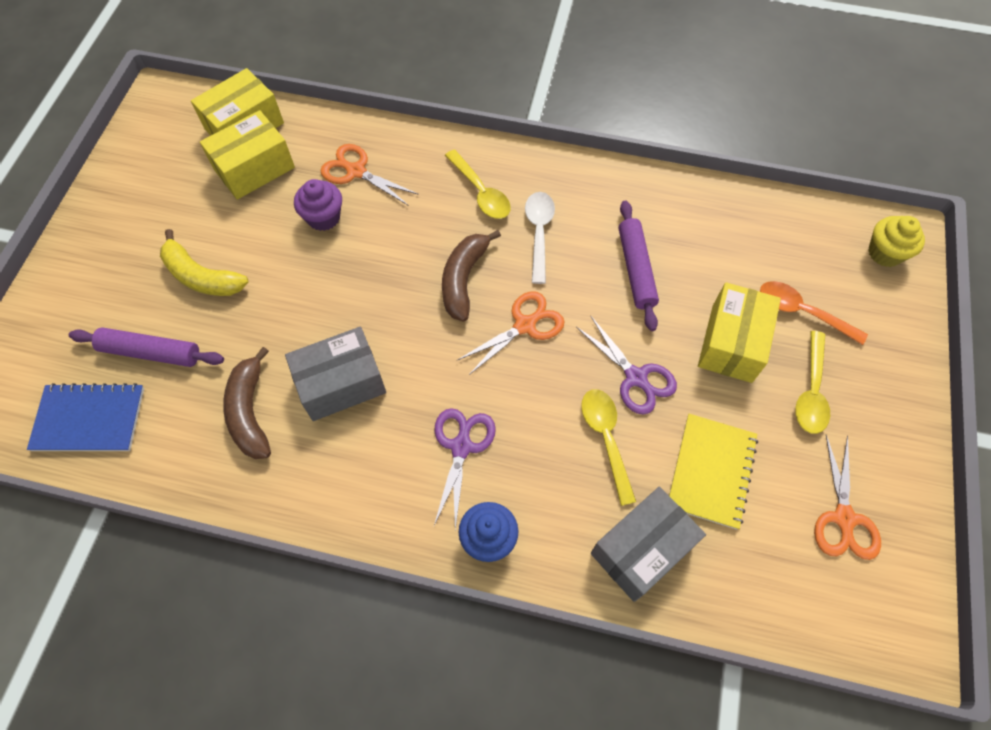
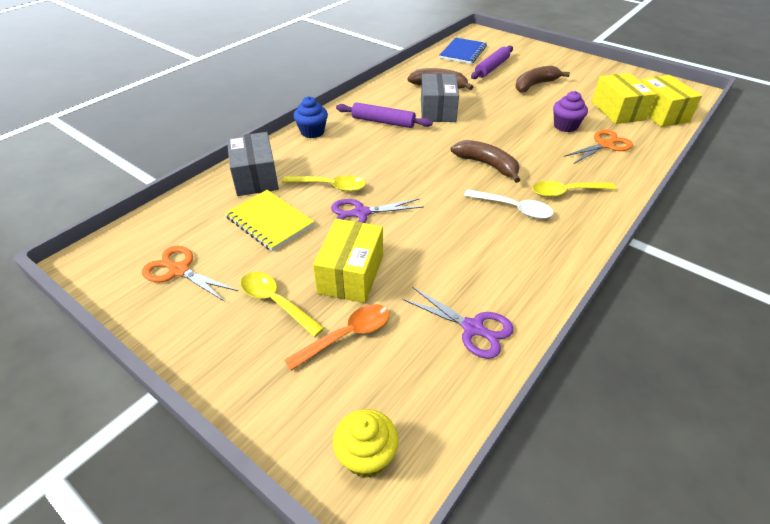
camera: 115 degrees right, 20 degrees down
(201, 276) = (535, 85): yellow banana -> brown banana
(461, 446) = (370, 136): purple scissors -> purple scissors (473, 328)
(525, 325) = (435, 179): orange scissors -> none
(635, 269) = (452, 247): purple rolling pin -> purple rolling pin (383, 122)
(731, 343) = (351, 274): yellow box -> yellow box turned 60 degrees clockwise

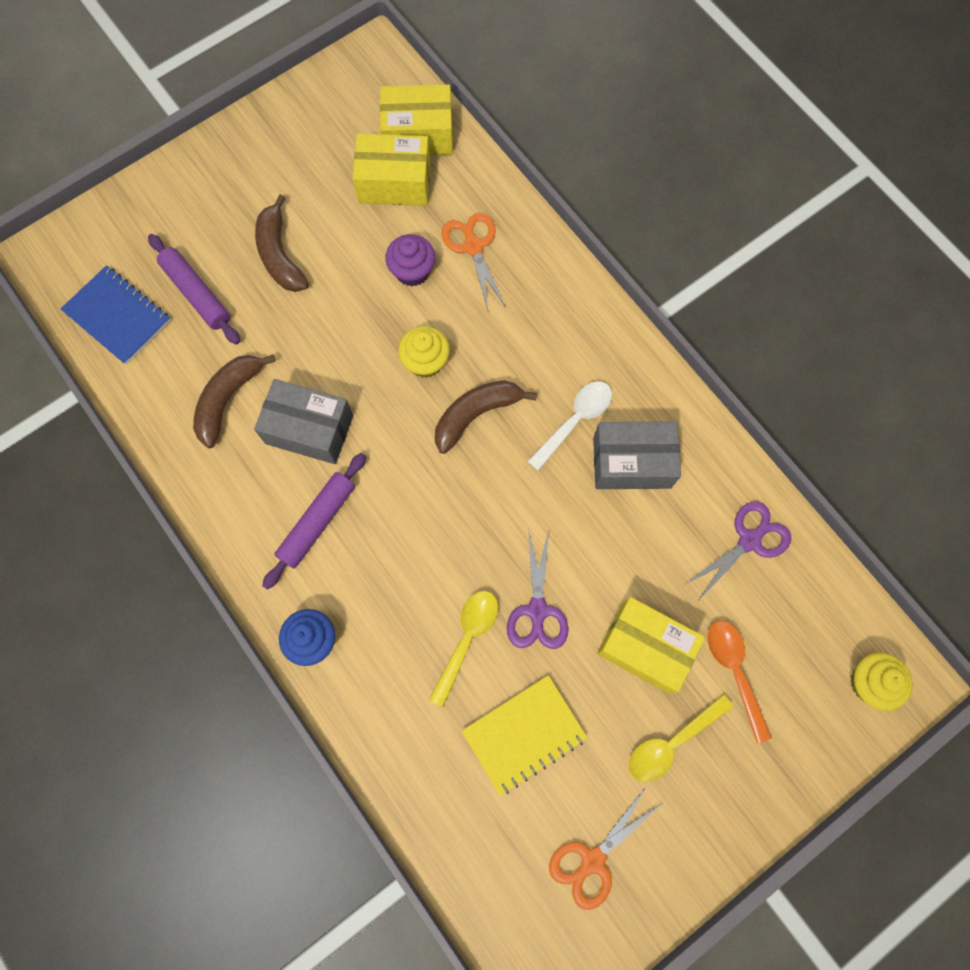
camera: 75 degrees left, 30 degrees up
(255, 177) = (414, 745): grey box -> grey box (631, 462)
(509, 140) = (425, 362): none -> yellow cupcake
(566, 192) = (560, 345): yellow spoon -> none

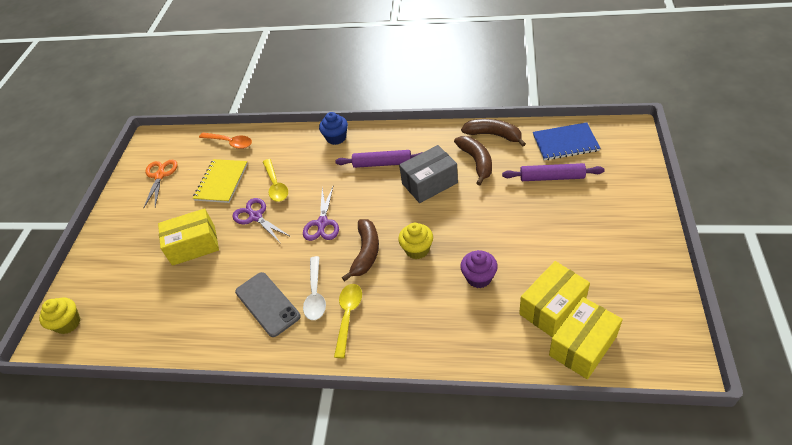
camera: 140 degrees right, 25 degrees down
(280, 255) = (546, 223): brown banana -> brown banana (493, 135)
(317, 522) = (382, 163): purple rolling pin -> purple rolling pin turned 75 degrees counterclockwise
(473, 246) = (467, 320): orange scissors -> none
(631, 462) = (267, 304): grey box -> grey phone
(671, 743) = (154, 228): yellow spoon -> yellow spoon (348, 316)
(734, 671) = (143, 272): orange spoon -> orange spoon (230, 143)
(750, 540) = (174, 327): purple scissors -> purple scissors (322, 223)

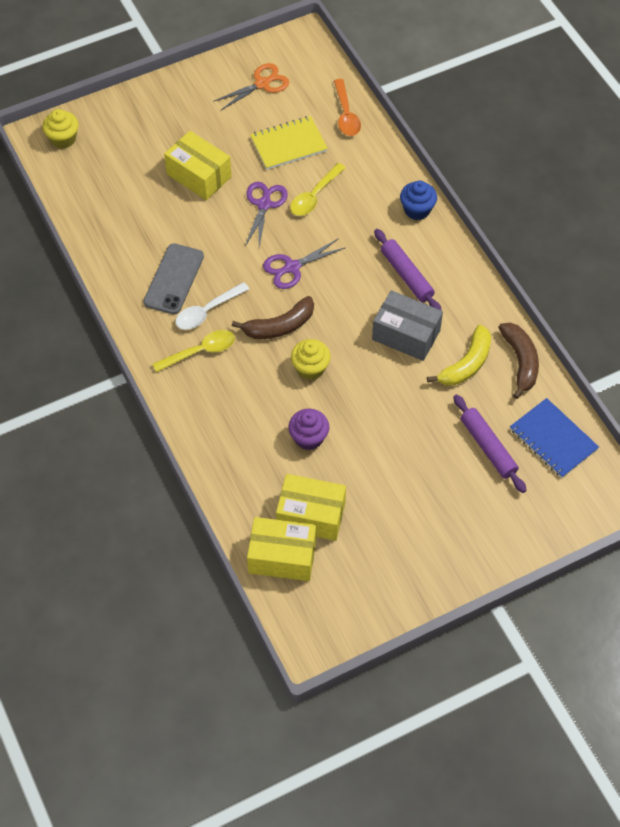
camera: 50 degrees right, 10 degrees up
(476, 162) = (466, 364): brown banana -> yellow banana

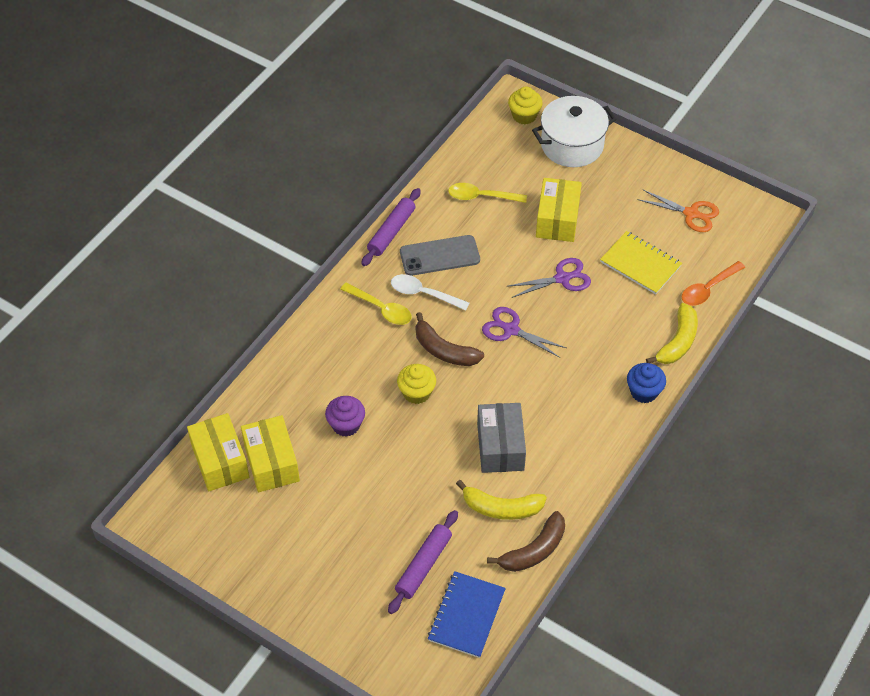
camera: 60 degrees right, 5 degrees down
(124, 123) = (572, 145): none -> white pot
(314, 196) = (599, 309): yellow spoon -> yellow spoon (481, 197)
(384, 162) = (678, 342): none -> yellow banana
(406, 275) = (565, 417): purple rolling pin -> purple rolling pin (391, 232)

